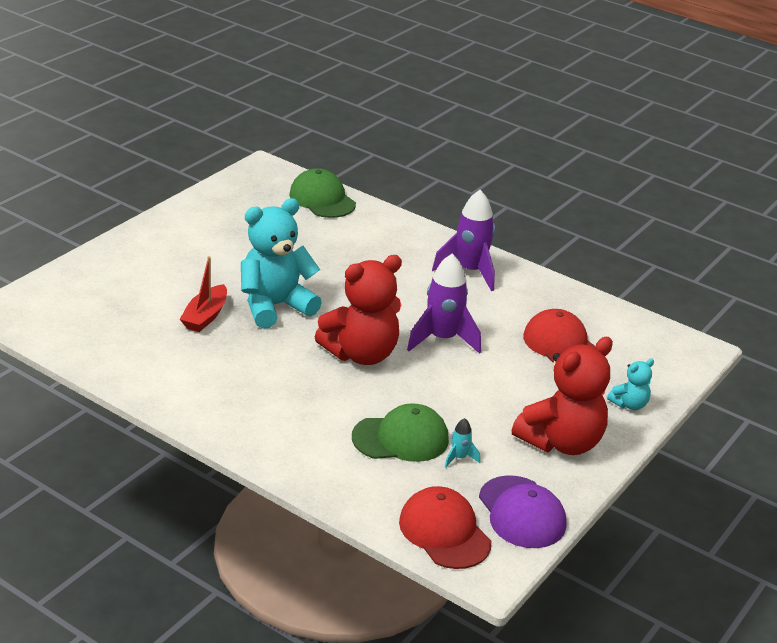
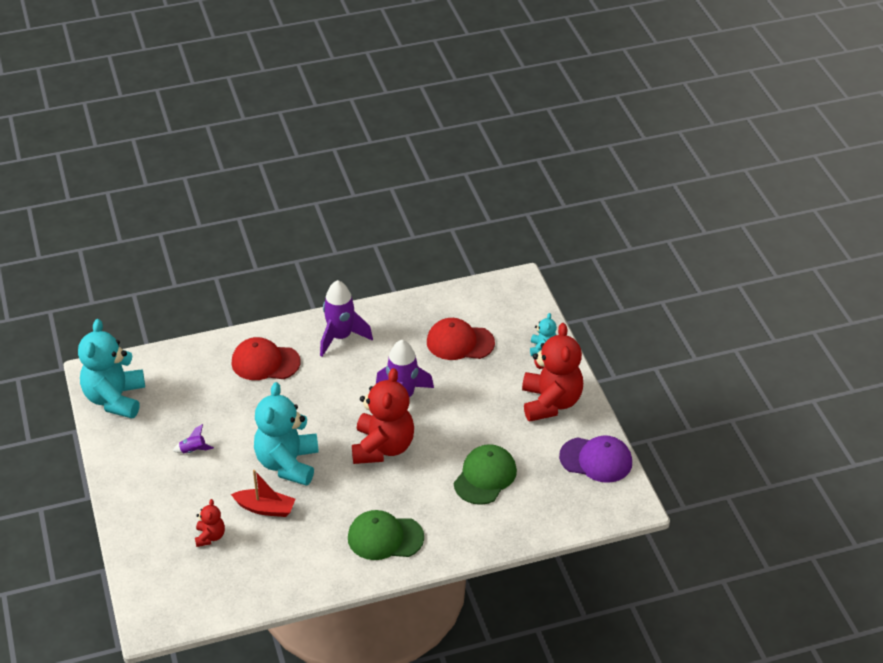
camera: 50 degrees left, 10 degrees up
(139, 300) = (210, 536): none -> red teddy bear
(205, 316) = (265, 508): red boat -> red boat turned 45 degrees counterclockwise
(232, 249) = (193, 450): none -> purple rocket
(246, 188) = (115, 399): none -> turquoise teddy bear
(322, 199) = (174, 363): green cap -> green cap (385, 537)
(444, 532) = (585, 505): red cap -> red cap (265, 362)
(459, 458) = (526, 459): turquoise rocket -> none

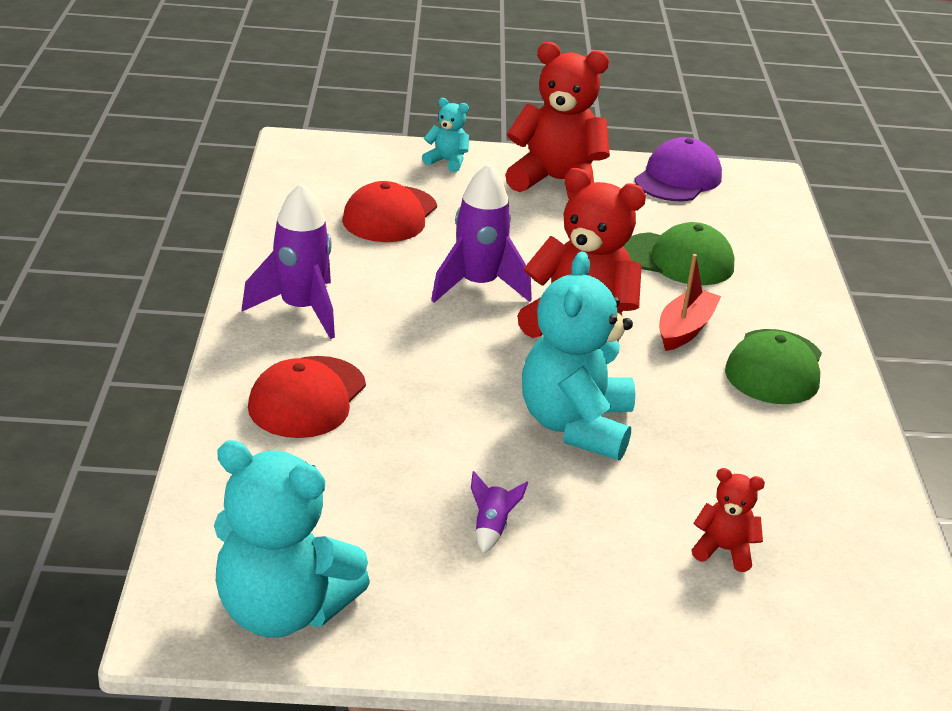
camera: 75 degrees left, 10 degrees down
(265, 508) = (674, 472): red boat -> red boat (685, 329)
(287, 464) = (576, 426): turquoise teddy bear -> turquoise teddy bear turned 75 degrees clockwise
(485, 477) = (678, 259): green cap -> green cap turned 150 degrees clockwise

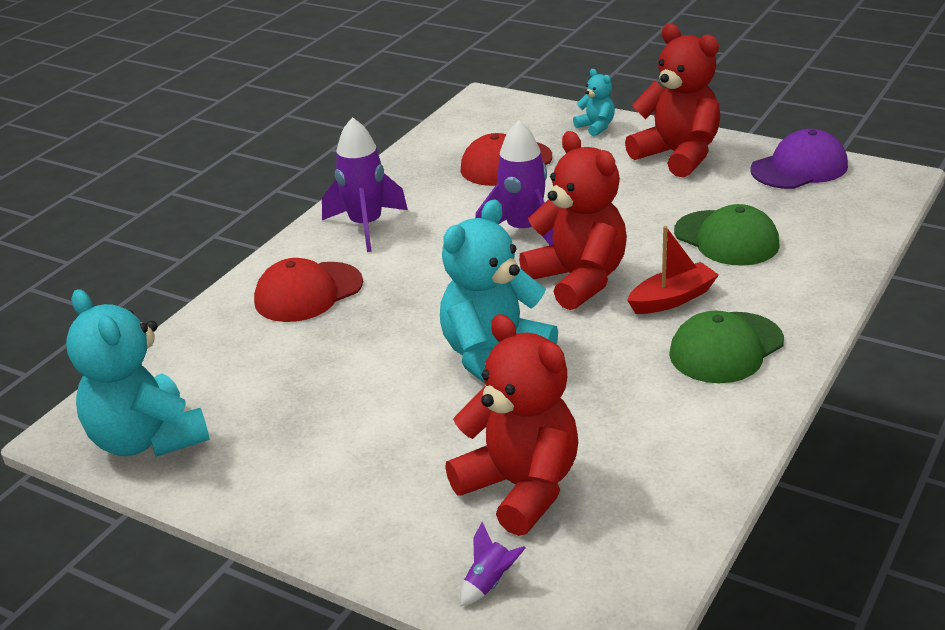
camera: 35 degrees right, 0 degrees up
(491, 528) = (349, 421): purple rocket -> purple rocket (490, 583)
(724, 550) = (521, 488): red teddy bear -> red teddy bear, size x2.13

